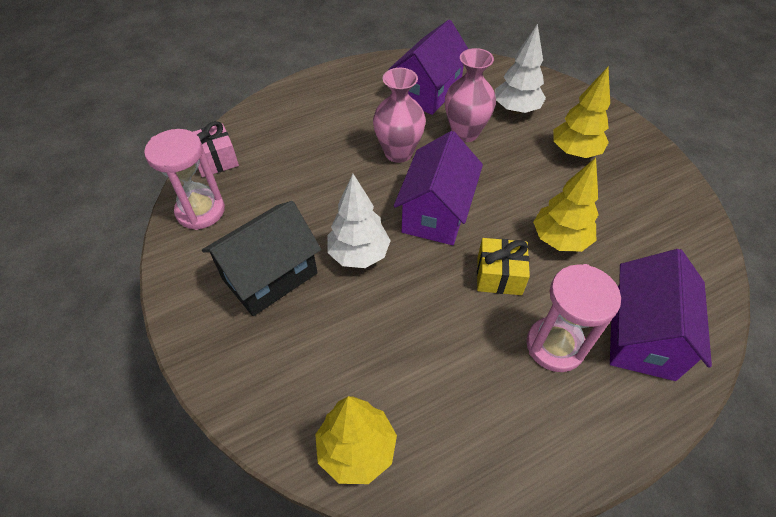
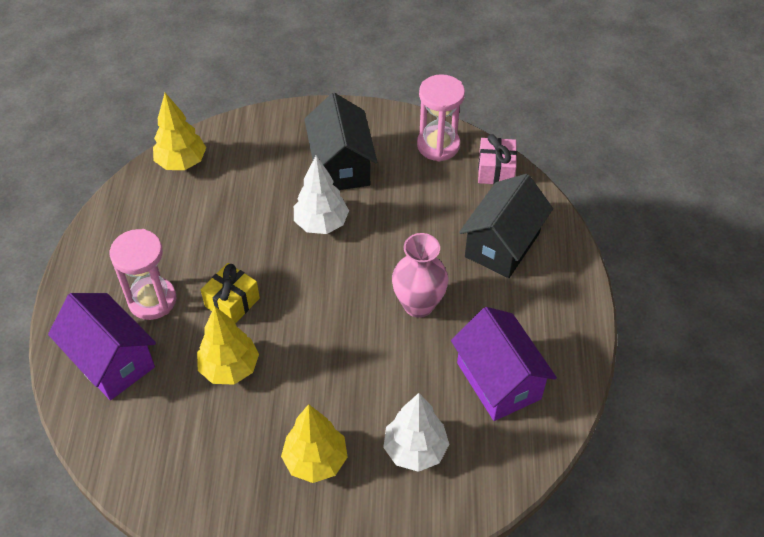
camera: 120 degrees right, 0 degrees up
(302, 129) = (502, 244): none -> black house
(436, 213) = (325, 295): purple house -> none
(465, 133) = (410, 377): pink vase -> none

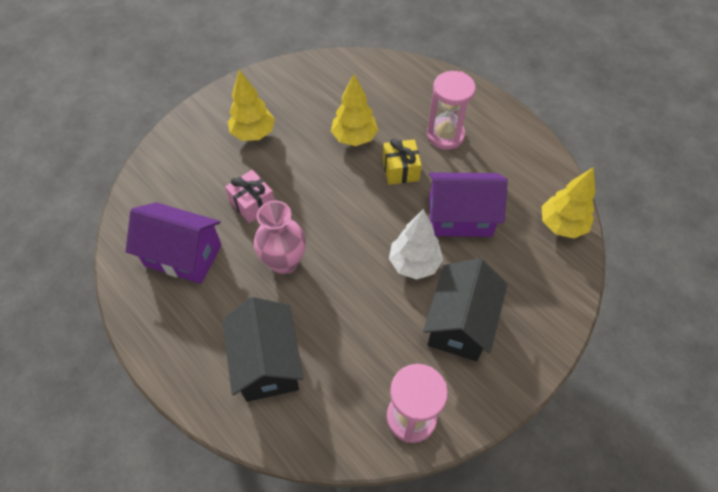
camera: 135 degrees right, 5 degrees up
(111, 361) = (420, 94): purple house -> purple house (460, 217)
(341, 165) = (460, 323): black house -> black house turned 75 degrees clockwise
(415, 450) = (202, 178): white tree -> none
(495, 170) = (338, 436): pink gift -> pink gift (252, 203)

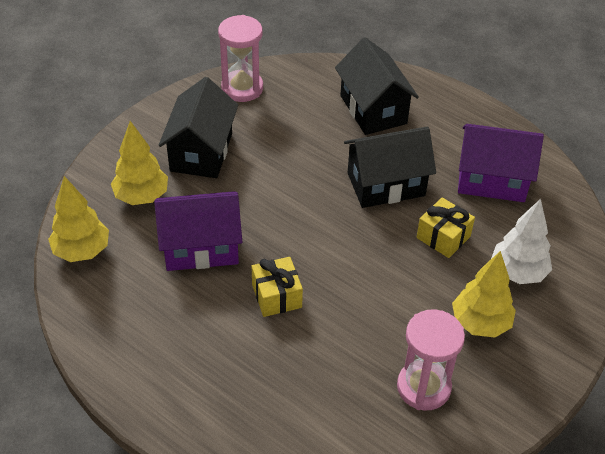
camera: 170 degrees right, 10 degrees down
(252, 203) = (443, 237): pink gift -> yellow gift
(284, 262) = (386, 184): pink vase -> black house
(354, 138) = (344, 333): yellow tree -> yellow tree (141, 197)
(414, 264) = (250, 196): white tree -> white tree (518, 272)
(445, 135) = (221, 351): pink hourglass -> pink hourglass (423, 387)

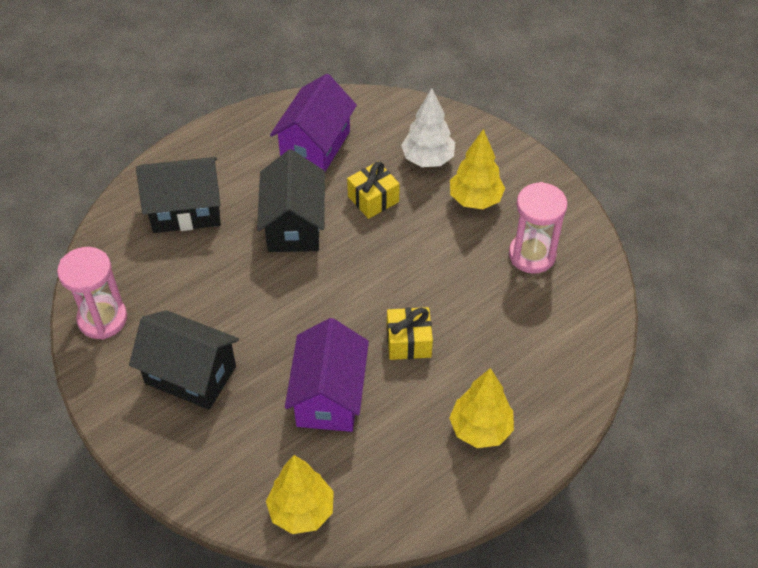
camera: 75 degrees left, 5 degrees up
(141, 197) = (239, 442): yellow tree -> yellow tree (480, 429)

